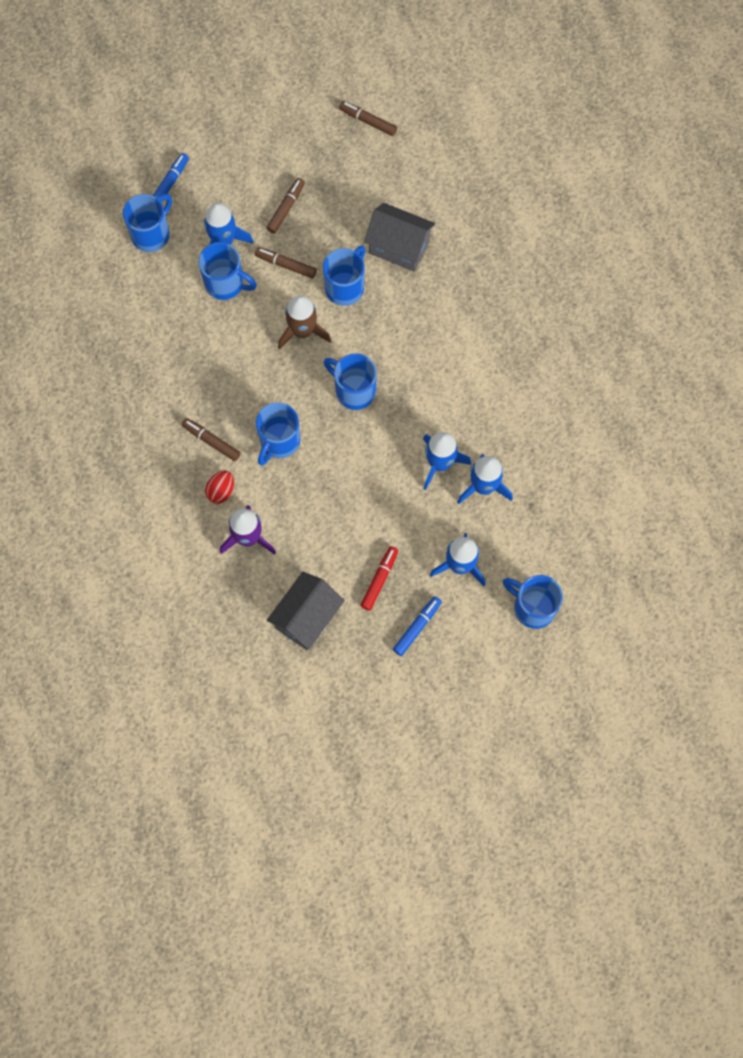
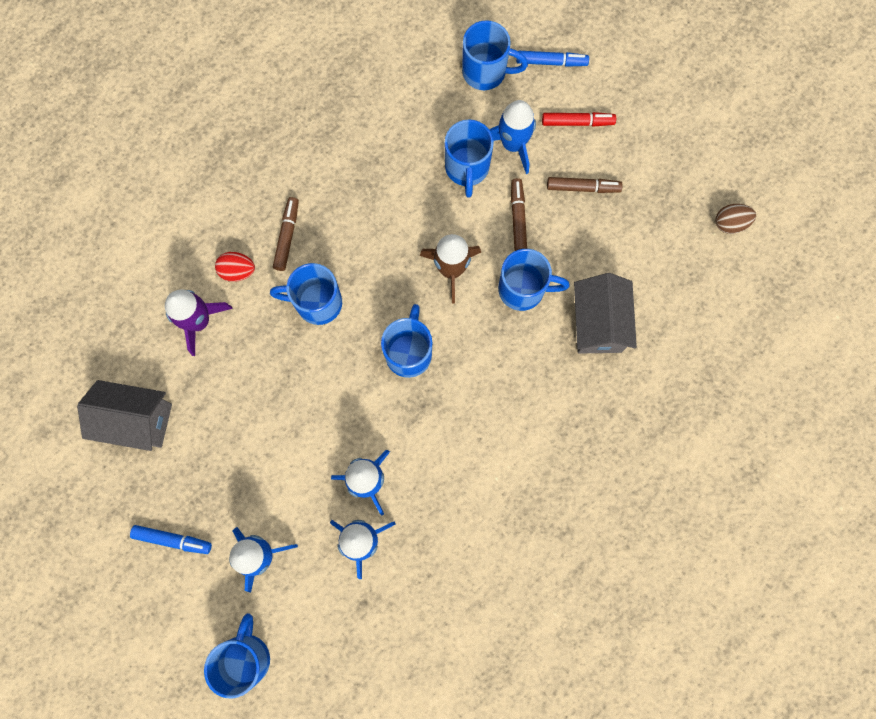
camera: 65 degrees right, 5 degrees up
(368, 121) = (730, 223): brown marker -> brown egg
(379, 580) = (209, 476): red marker -> red marker (577, 122)

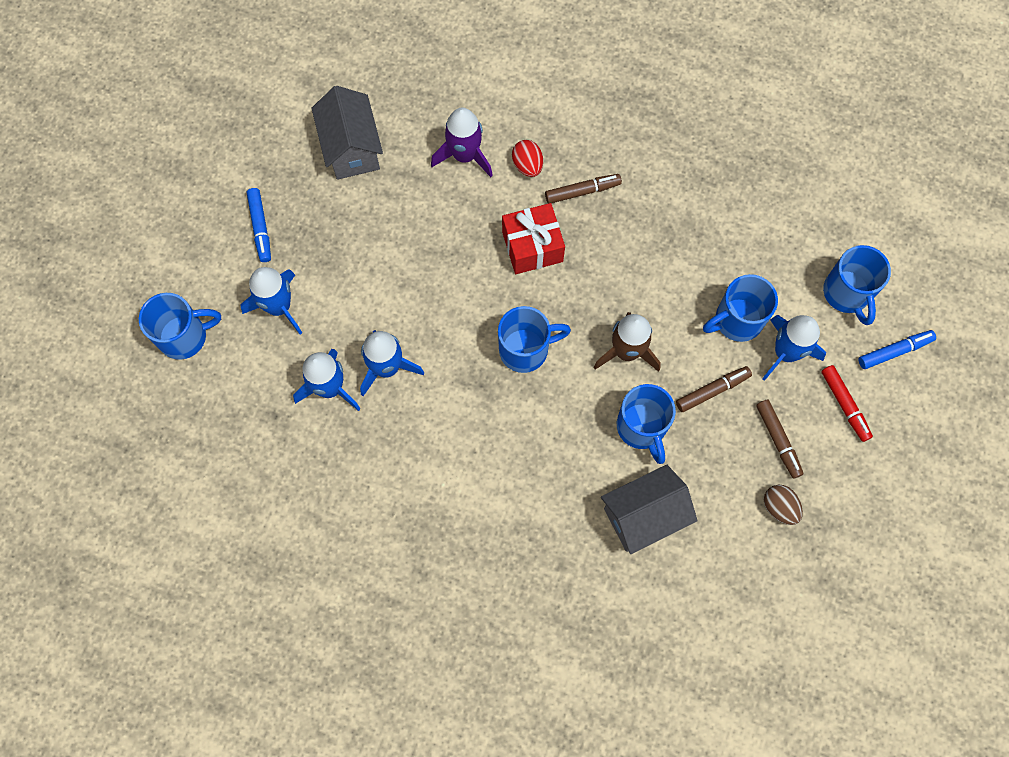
camera: 65 degrees right, 5 degrees down
(317, 303) = (532, 246): blue mug -> red gift
(551, 62) = (894, 351): blue marker -> blue marker turned 90 degrees counterclockwise
(730, 223) = (821, 607): brown egg -> brown egg (779, 507)

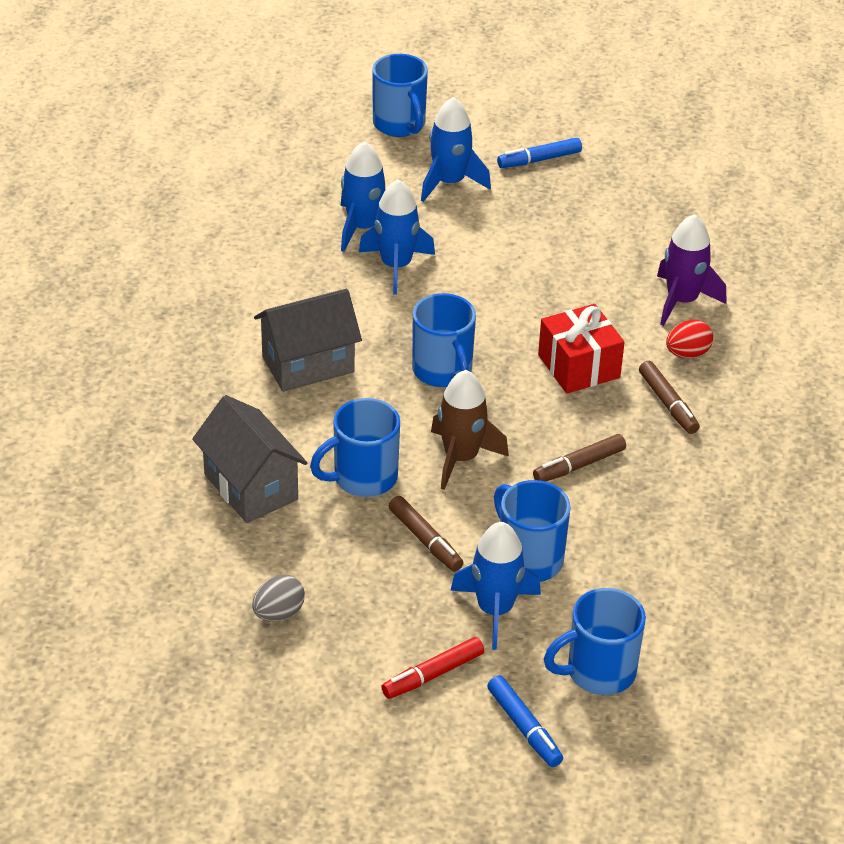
camera: 80 degrees right, 30 degrees down
(352, 148) = (659, 213): grey house -> grey house (308, 364)
(778, 440) = (370, 607): brown marker -> brown marker (579, 465)
(779, 507) = (278, 613): brown egg -> grey egg

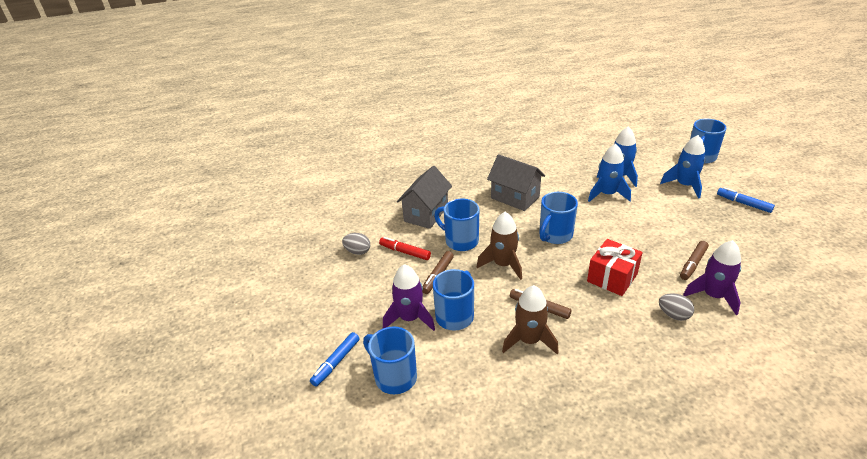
camera: 65 degrees right, 5 degrees down
(433, 674) = (351, 314): red marker -> red marker (405, 252)
(495, 610) = (410, 318): blue rocket -> purple rocket
(632, 506) = (529, 340): none -> brown rocket
(668, 403) = (624, 323): brown marker -> brown marker (693, 264)
(687, 353) = (673, 315): red egg -> grey egg

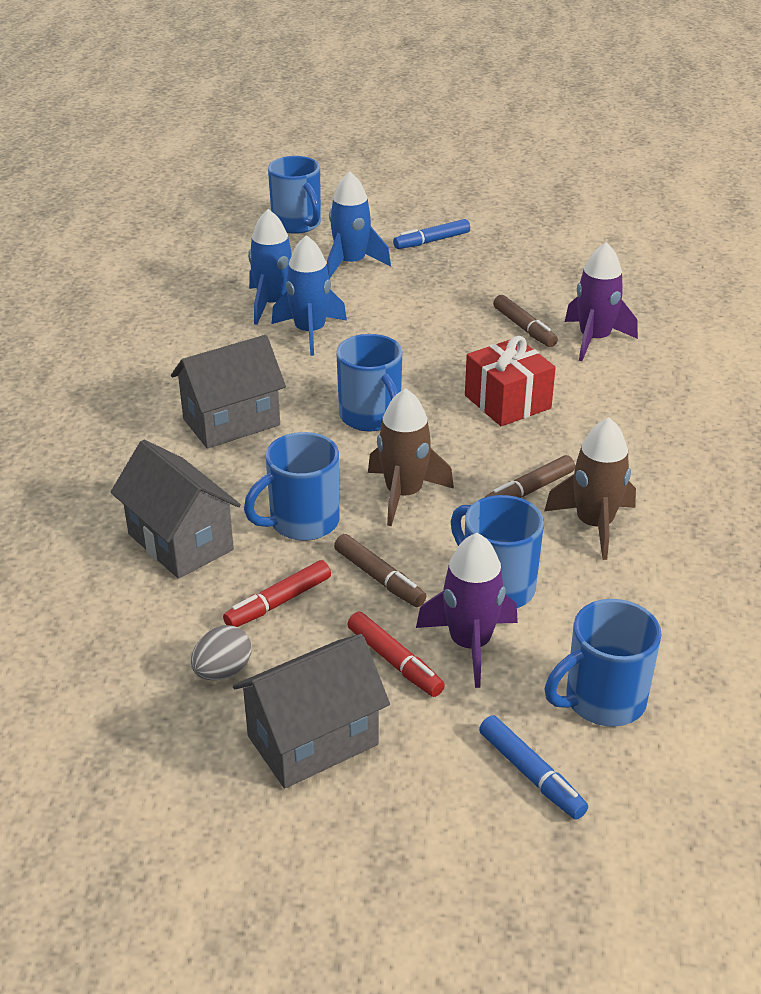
camera: 70 degrees left, 0 degrees up
(330, 288) = (313, 740): none -> grey house
(386, 297) = (394, 662): none -> red marker
(673, 315) = (612, 382): grey egg -> none

